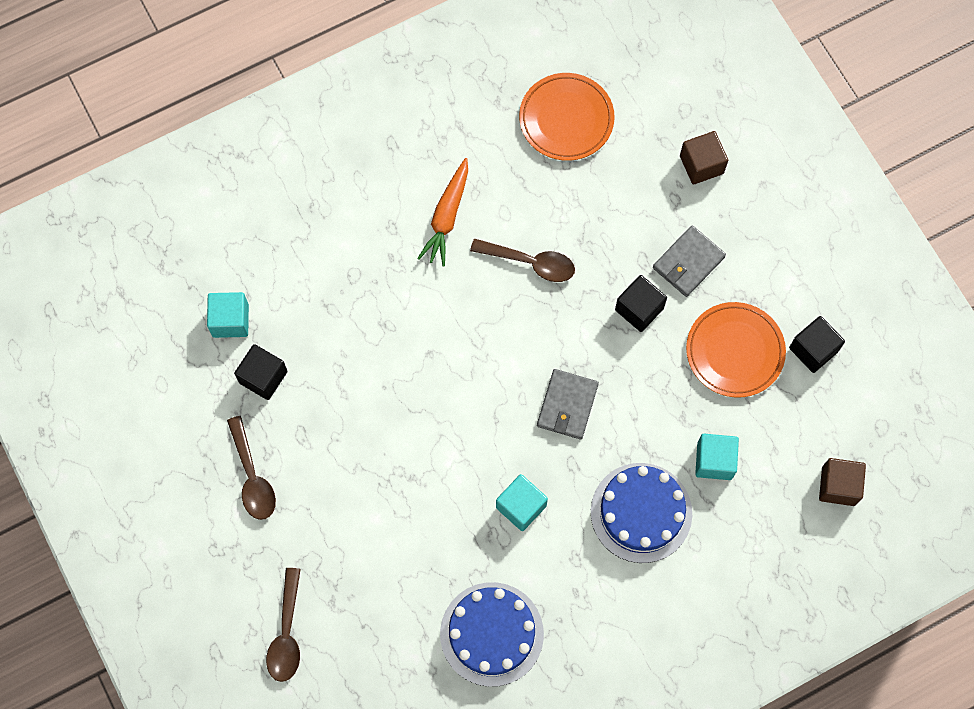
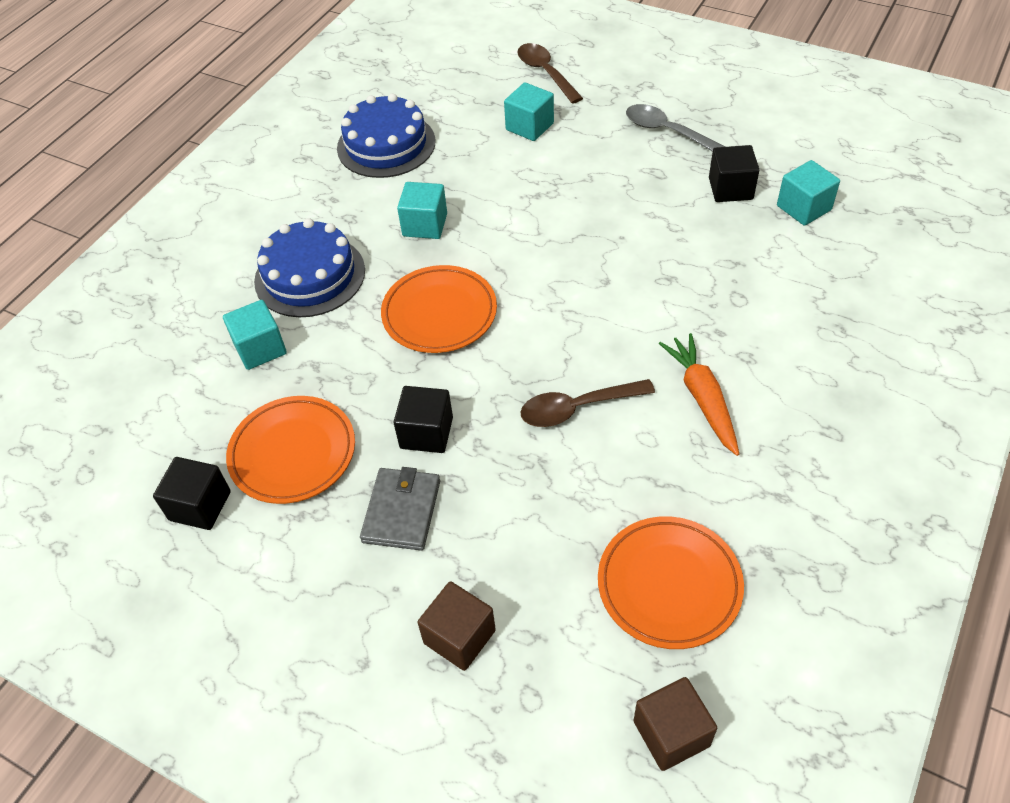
camera: 150 degrees right, 20 degrees down
(252, 477) = (666, 131): brown spoon -> grey spoon
(356, 567) = (529, 126): none -> turquoise cube
(567, 405) = (439, 313): grey wallet -> orange plate
(838, 486) = (114, 396): brown cube -> brown cube (671, 733)

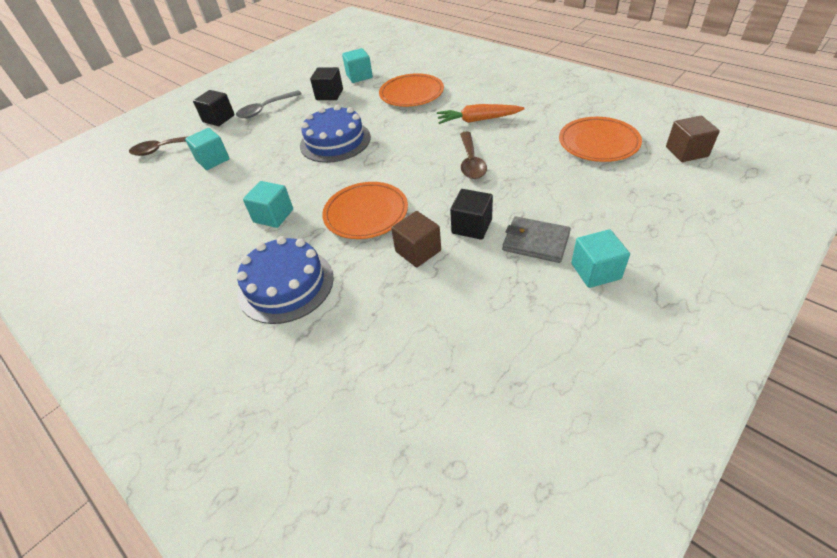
camera: 75 degrees left, 5 degrees down
(200, 506) = (511, 364): black cube -> black cube (219, 119)
(260, 348) = (352, 320): turquoise cube -> turquoise cube (595, 271)
(293, 453) = (471, 300): orange plate -> orange plate (411, 94)
(386, 145) = (167, 232): blue cake -> blue cake (335, 141)
(459, 637) = (633, 221): brown cube -> brown cube (418, 251)

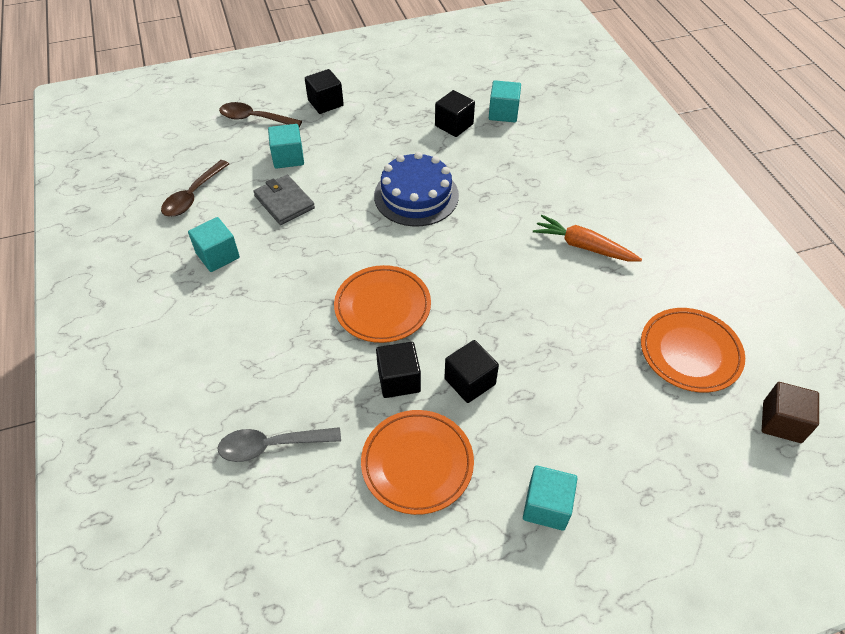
camera: 25 degrees right, 5 degrees up
(265, 109) = (377, 113): grey spoon -> grey spoon (271, 445)
(273, 216) = (299, 260): turquoise cube -> turquoise cube (218, 255)
(286, 285) = (261, 347): blue cake -> none
(411, 94) = (540, 169): orange plate -> orange plate (417, 463)
(418, 251) = (399, 380): brown cube -> black cube
(471, 162) = (531, 300): brown spoon -> brown spoon (193, 196)
(535, 242) = (516, 437): grey wallet -> grey wallet (284, 202)

